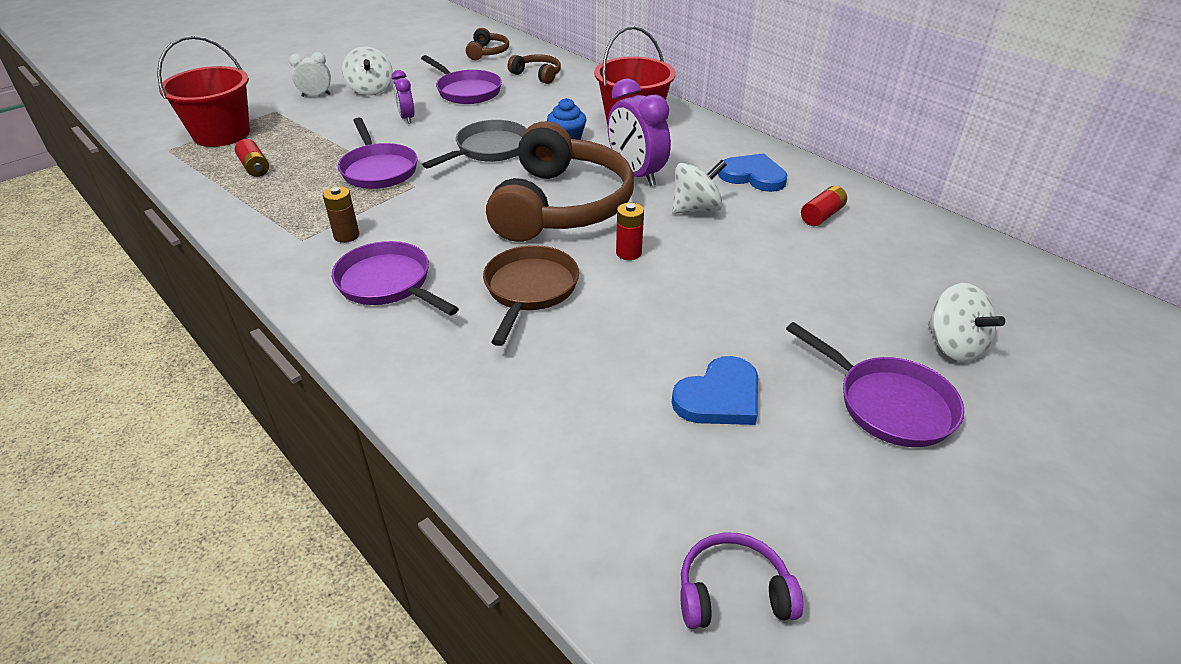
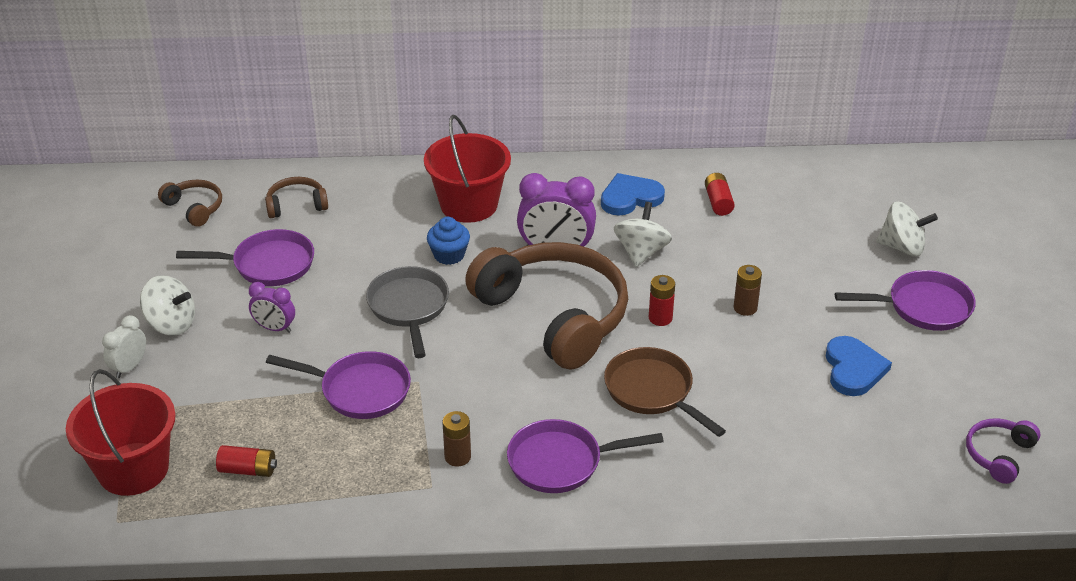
camera: 50 degrees left, 0 degrees up
(708, 290) = (745, 308): none -> brown battery

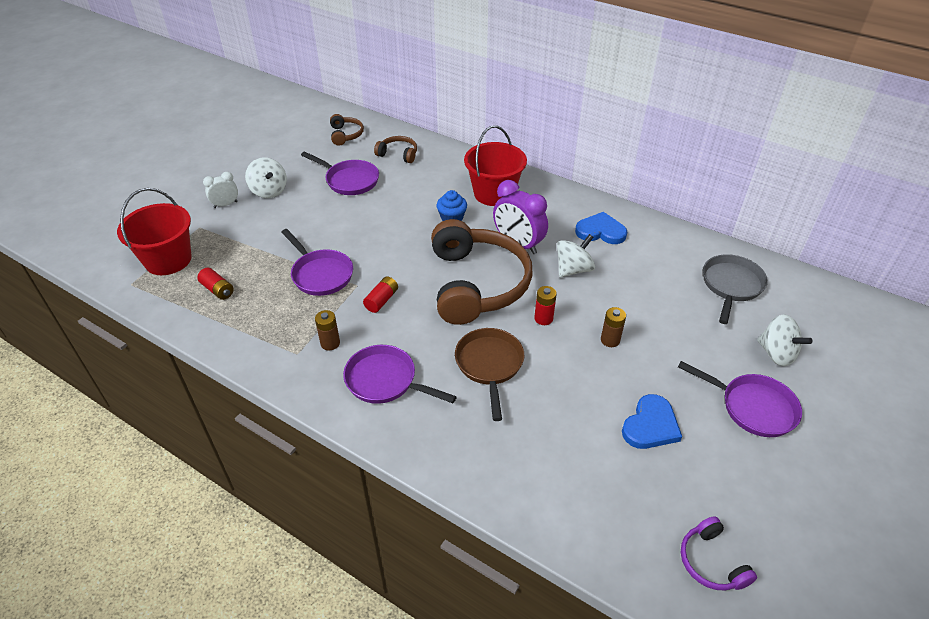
camera: 35 degrees right, 5 degrees up
(274, 328) = (315, 217): purple clock -> none
(409, 307) = (397, 239): grey pan -> grey pan (731, 286)
(718, 202) = (660, 260): red battery -> red battery (381, 300)
(999, 455) = (711, 562): purple headphones -> purple headphones turned 90 degrees counterclockwise

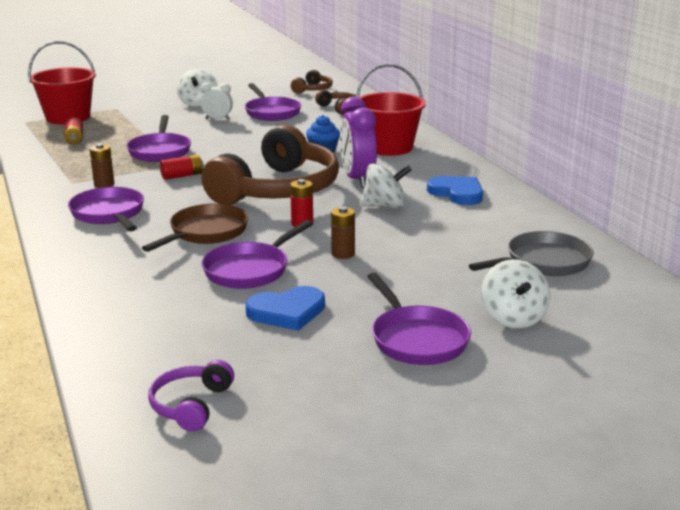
camera: 35 degrees right, 20 degrees down
(225, 204) = (154, 102): white clock -> white clock (217, 119)
(573, 392) = (250, 270): none -> purple pan

